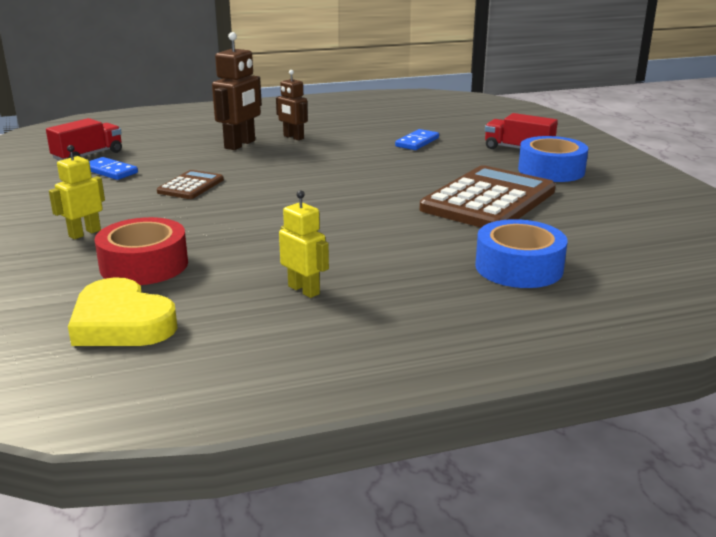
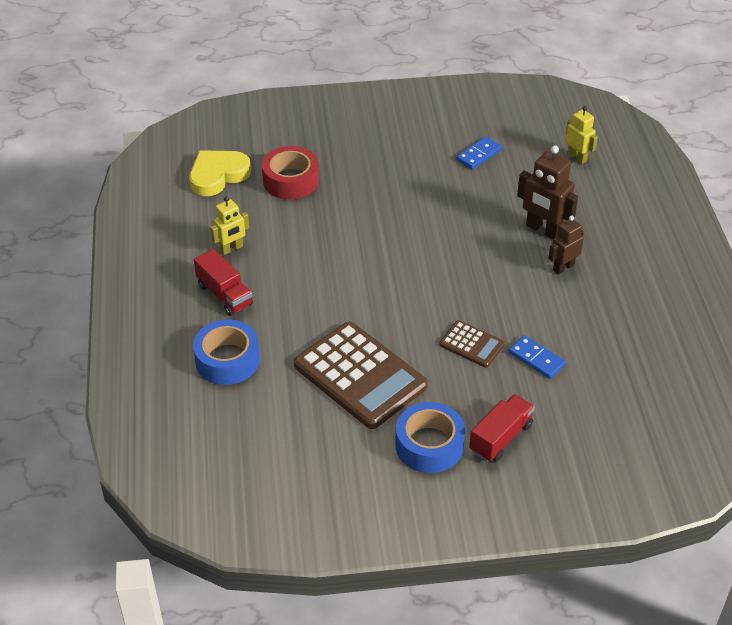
camera: 100 degrees right, 20 degrees up
(84, 233) = (350, 152): yellow robot -> yellow robot (577, 157)
(88, 156) = (522, 140): red truck -> red truck (224, 295)
(191, 186) = (434, 199): brown calculator -> brown calculator (471, 344)

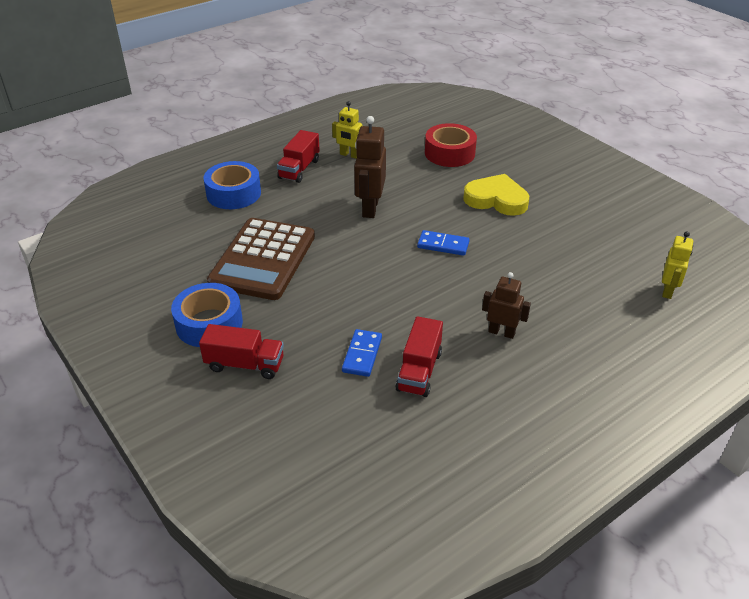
camera: 60 degrees right, 5 degrees down
(218, 175) = (420, 123): yellow heart -> yellow heart (496, 199)
(471, 344) = (348, 308): brown calculator -> none
(478, 155) = (594, 231): blue domino -> blue domino (443, 245)
(543, 230) = (539, 302): brown robot -> brown robot (370, 208)
(576, 333) = (419, 371): none -> red truck

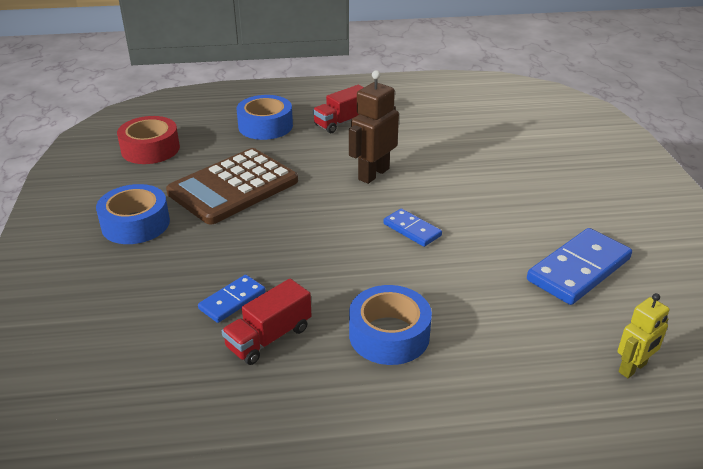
camera: 30 degrees right, 5 degrees down
(245, 364) = (127, 268): red truck -> none
(349, 155) = (401, 123): yellow robot -> none
(449, 153) = (504, 148): red tape -> red tape (150, 149)
(496, 199) = (512, 205): yellow heart -> none
(501, 332) = (389, 335): brown robot -> blue tape
(581, 234) = (578, 269): none -> blue domino

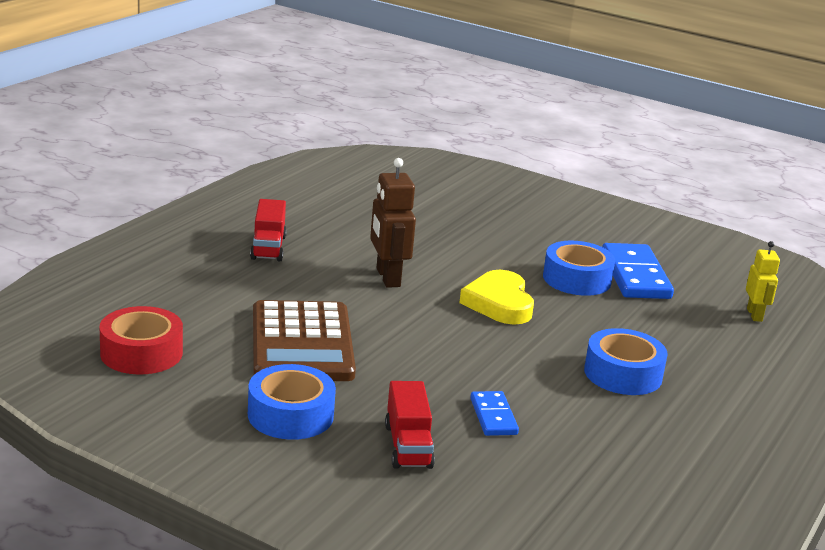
camera: 55 degrees left, 10 degrees down
(265, 126) = (206, 281): blue tape -> blue tape (576, 279)
(269, 338) = (566, 421): red truck -> red truck (408, 446)
(412, 230) = (499, 303): blue domino -> yellow heart

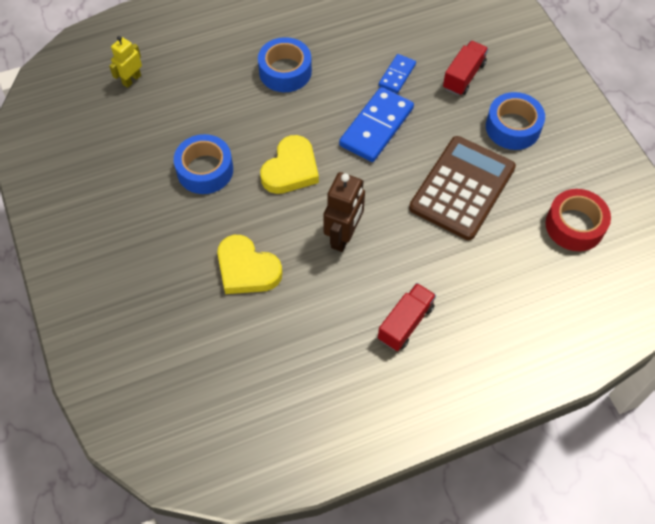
camera: 140 degrees left, 35 degrees up
(447, 238) = (247, 269): none -> yellow heart
(635, 276) = (157, 154): blue domino -> blue domino (376, 127)

